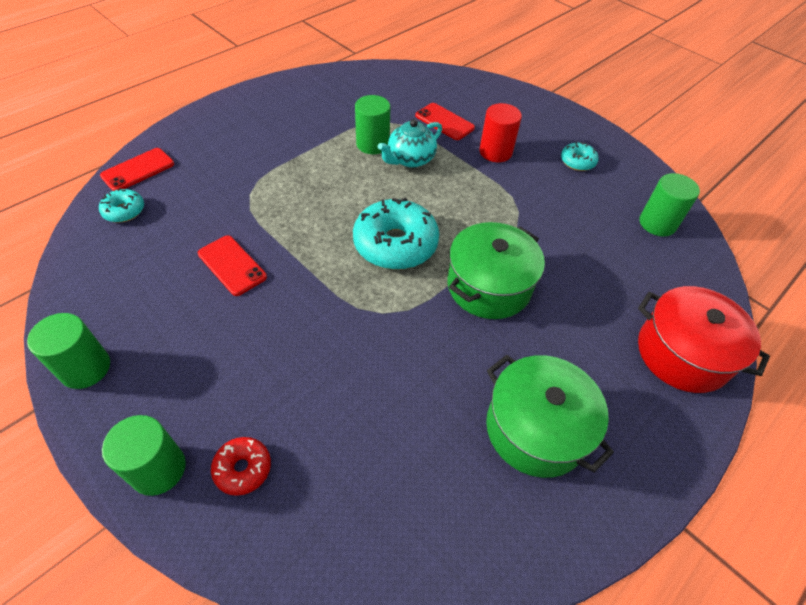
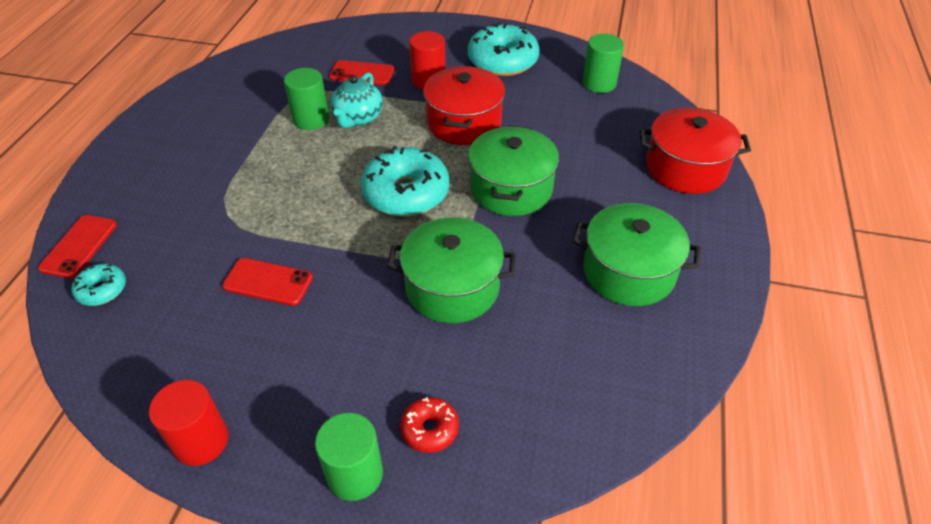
camera: 30 degrees left, 5 degrees down
(85, 368) = (201, 441): green cylinder -> red cylinder
(364, 350) = (452, 287): none -> green pot
(496, 204) = (464, 123): none -> red pot
(577, 162) = (502, 61): turquoise donut -> turquoise donut, size x1.99

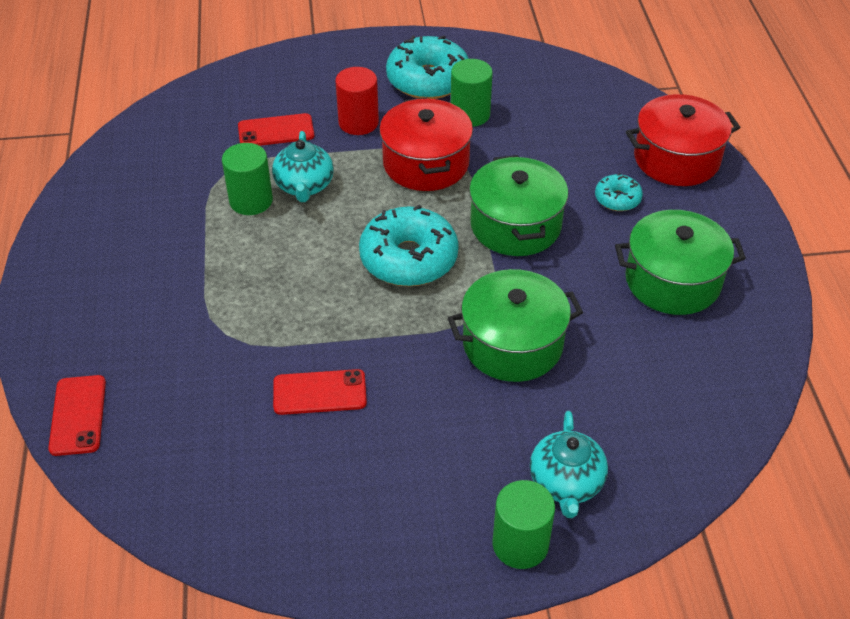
camera: 20 degrees left, 0 degrees up
(102, 290) = (141, 453): turquoise donut -> turquoise donut (617, 199)
(201, 441) = (353, 564): red cylinder -> none
(430, 429) = (566, 483): red donut -> turquoise teapot
(599, 83) = (545, 83): green cylinder -> green cylinder (470, 114)

